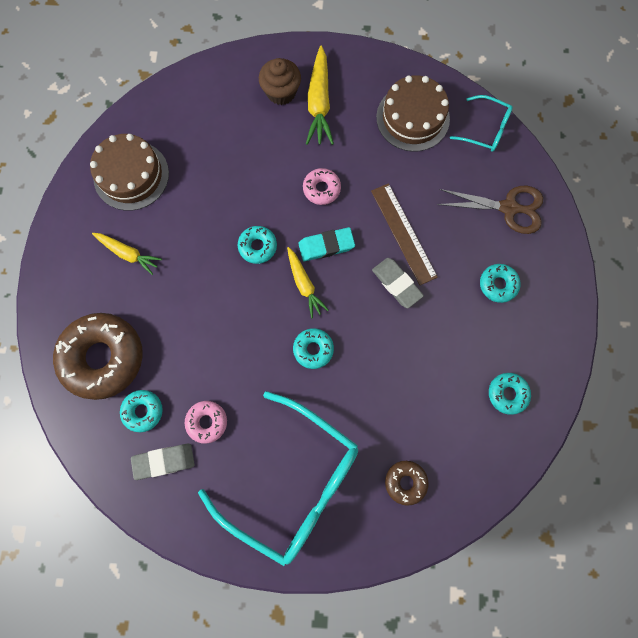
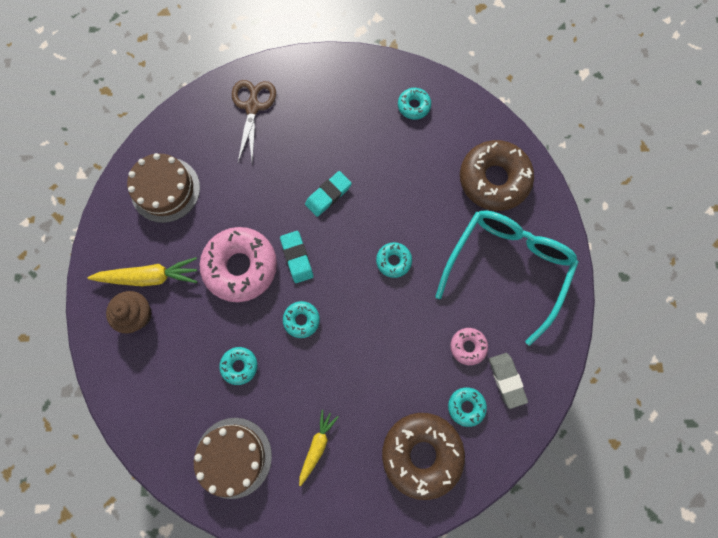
camera: 95 degrees left, 0 degrees up
(304, 284) = (335, 274): yellow carrot -> none
(321, 189) = (241, 266): pink donut -> pink donut, size x2.09
(396, 284) = (328, 195): grey eraser -> turquoise eraser
(403, 233) = (281, 192): brown ruler -> none
(405, 482) = (493, 179): brown donut -> brown donut, size x2.09
(485, 129) = (176, 127): turquoise glasses -> none
(498, 284) = (322, 114): turquoise donut -> turquoise donut (239, 366)

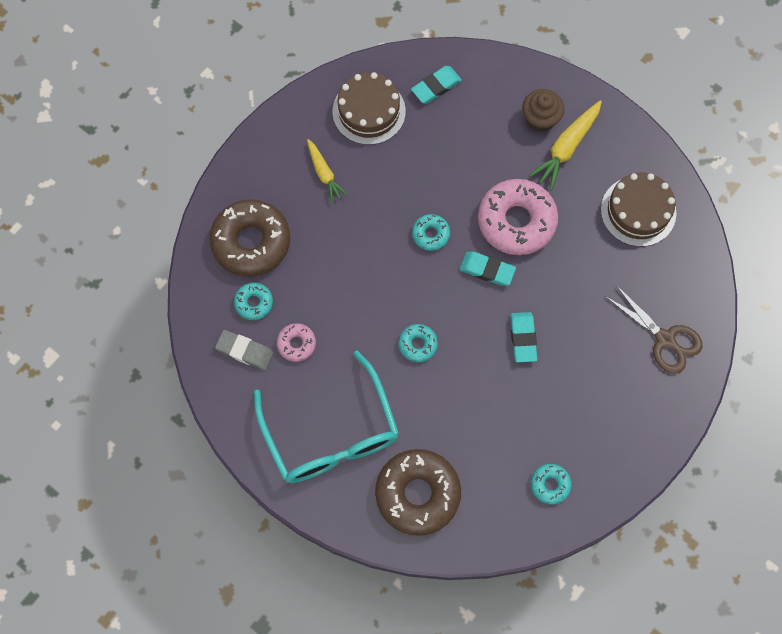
camera: 130 degrees right, 5 degrees down
(168, 420) = (436, 86): none -> turquoise eraser
(239, 366) = (434, 163): turquoise donut -> none

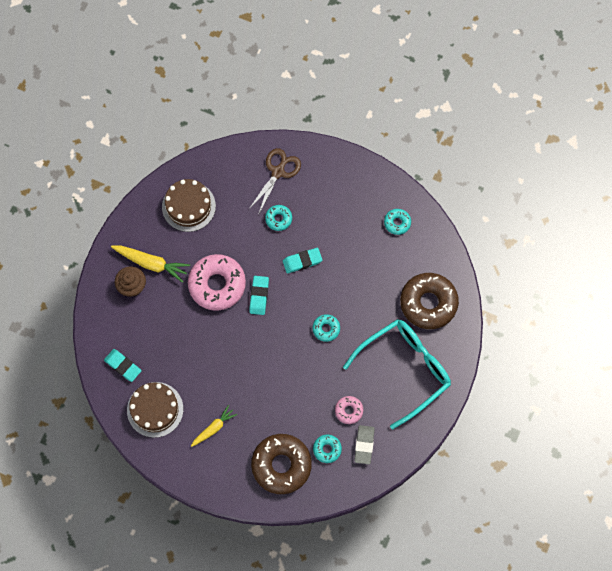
camera: 105 degrees left, 0 degrees up
(430, 234) = (242, 340): turquoise donut -> turquoise donut (278, 219)

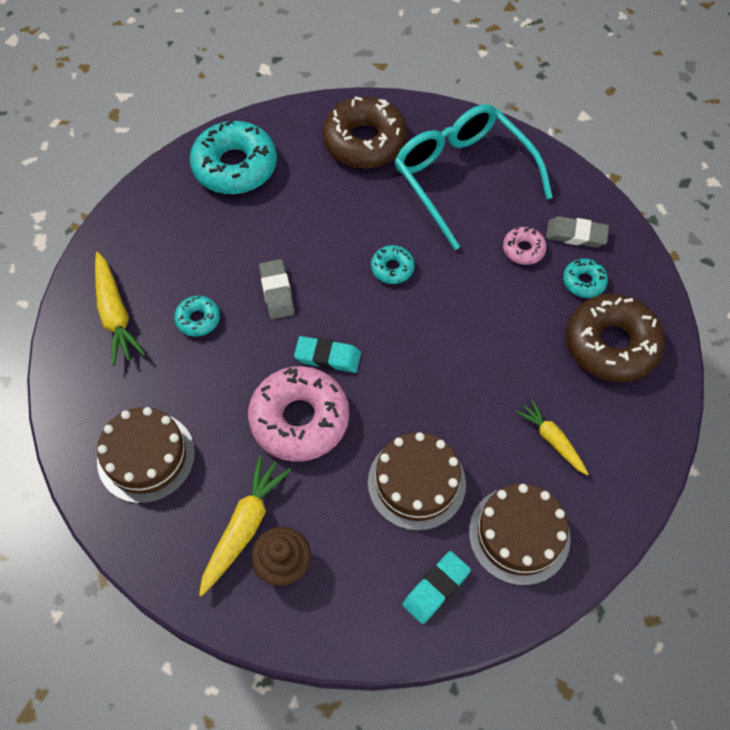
camera: 85 degrees left, 10 degrees down
(182, 352) = (416, 483): none -> brown cake
(278, 172) = (115, 315): brown scissors -> yellow carrot
(302, 261) = (277, 292): turquoise eraser -> grey eraser
(397, 223) = (235, 166): turquoise donut -> turquoise donut, size x2.09

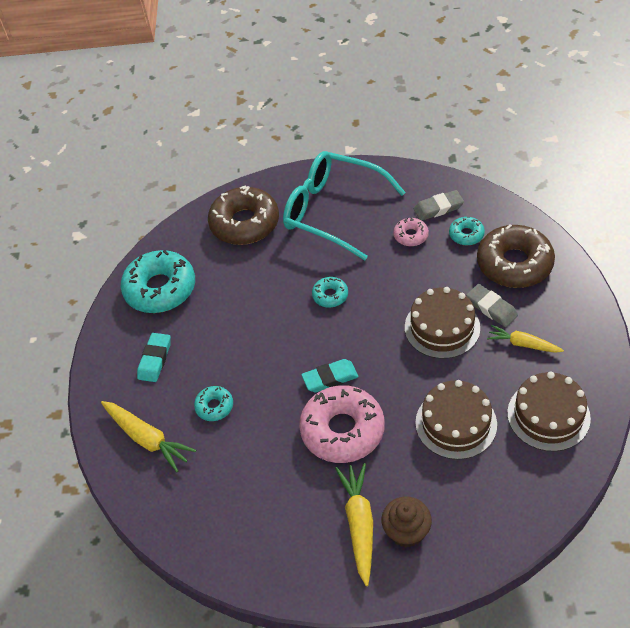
camera: 25 degrees left, 10 degrees down
(146, 457) = (249, 521): brown cake -> brown cake (442, 327)
(277, 292) = (259, 356): grey eraser -> grey eraser (491, 308)
(436, 588) = (521, 482): turquoise eraser -> turquoise eraser (155, 359)

